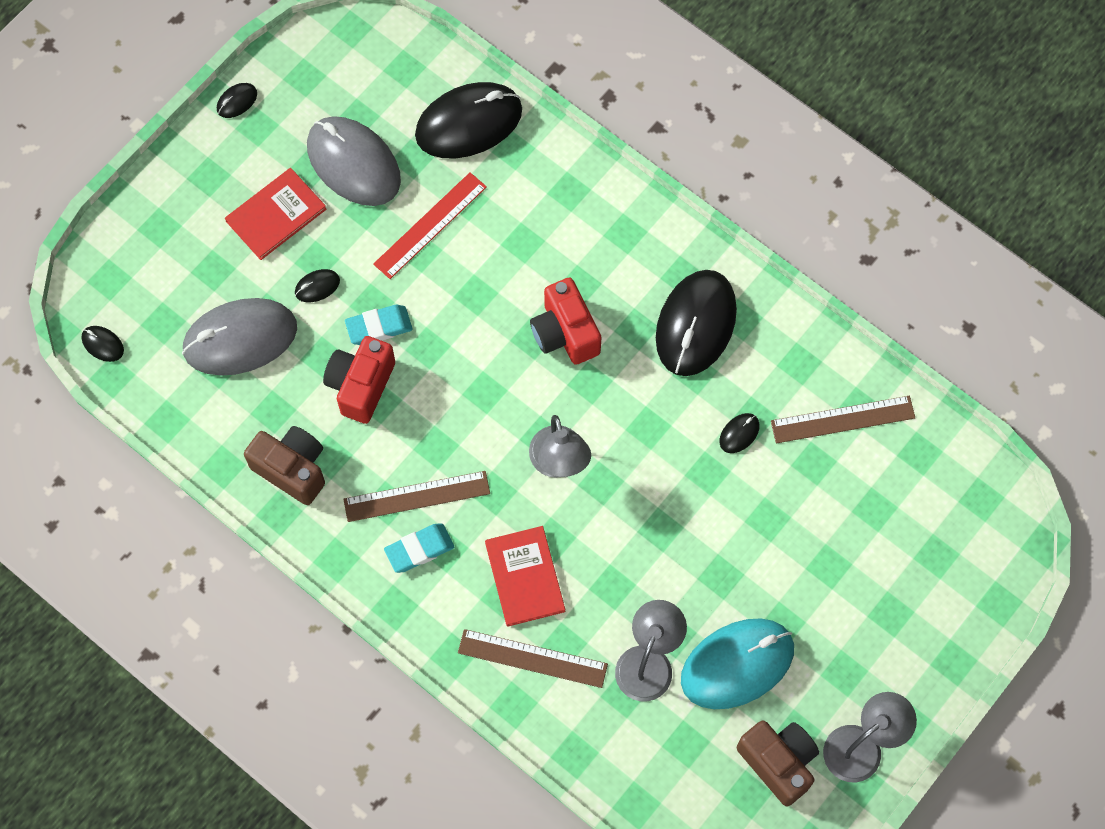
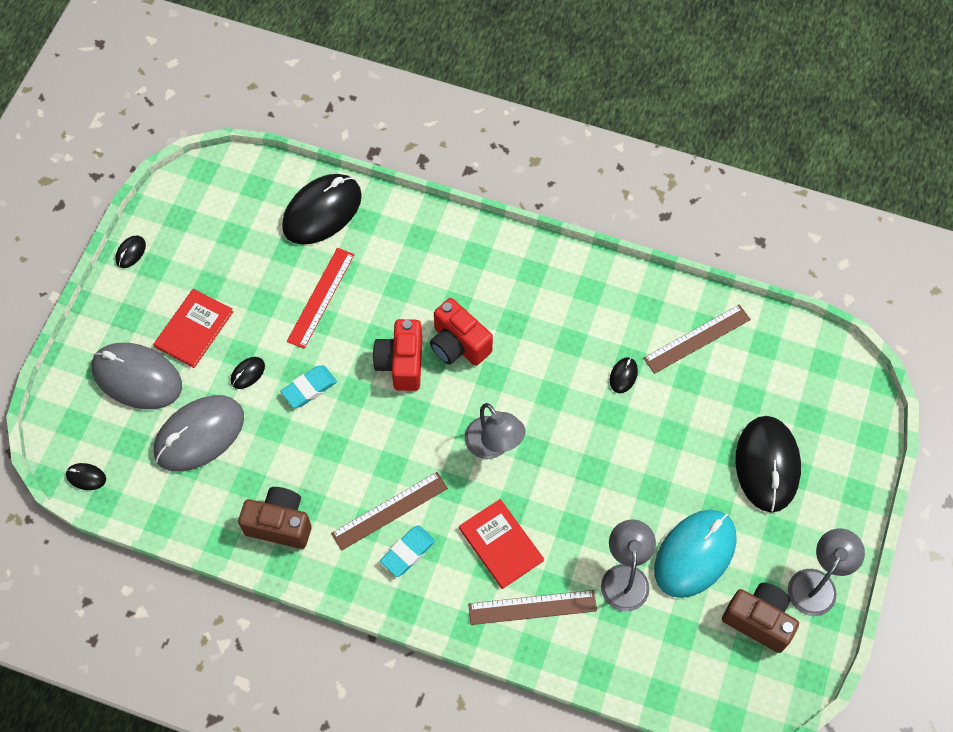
camera: 20 degrees left, 5 degrees down
(353, 163) = (242, 270): grey mouse -> grey mouse (137, 378)
(361, 385) = (311, 439): red camera -> red camera (401, 363)
(696, 325) = (557, 305): black mouse -> black mouse (767, 465)

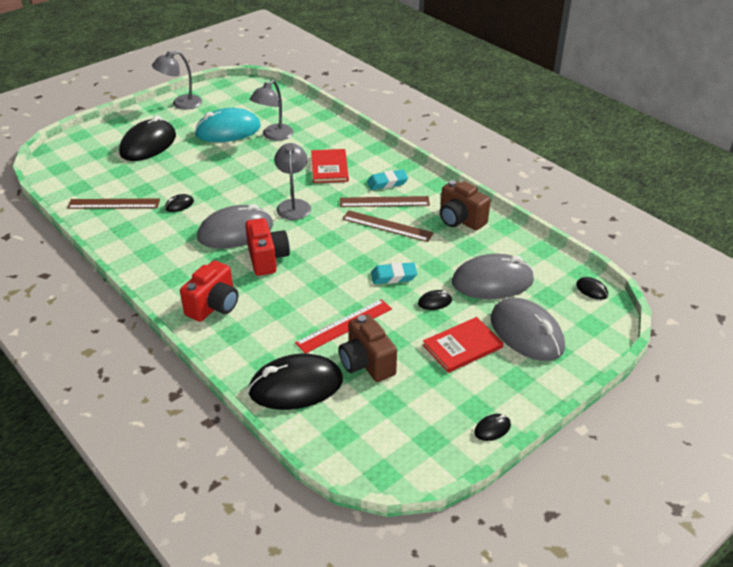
camera: 150 degrees left, 25 degrees down
(401, 363) = (316, 264): red camera -> red camera (214, 306)
(524, 367) = (235, 232): none -> grey mouse
(532, 607) = (334, 142): brown ruler -> brown ruler (387, 226)
(758, 620) = (224, 103): brown camera -> brown camera (366, 363)

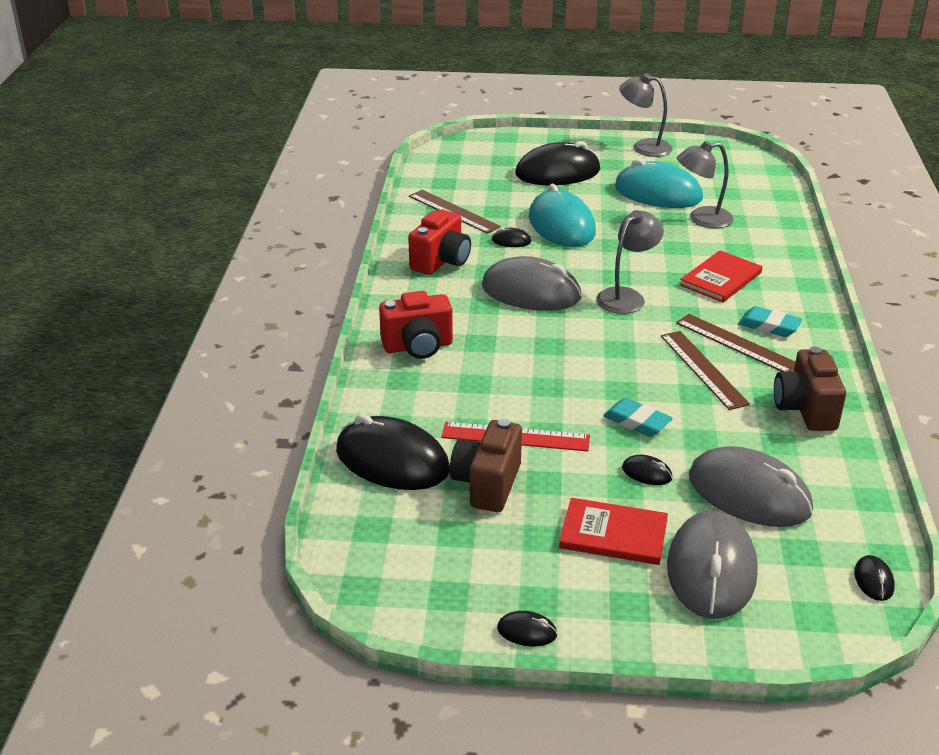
camera: 45 degrees right, 5 degrees down
(197, 179) = (561, 225): none -> turquoise mouse
(267, 259) = (527, 333): red camera -> red camera (441, 261)

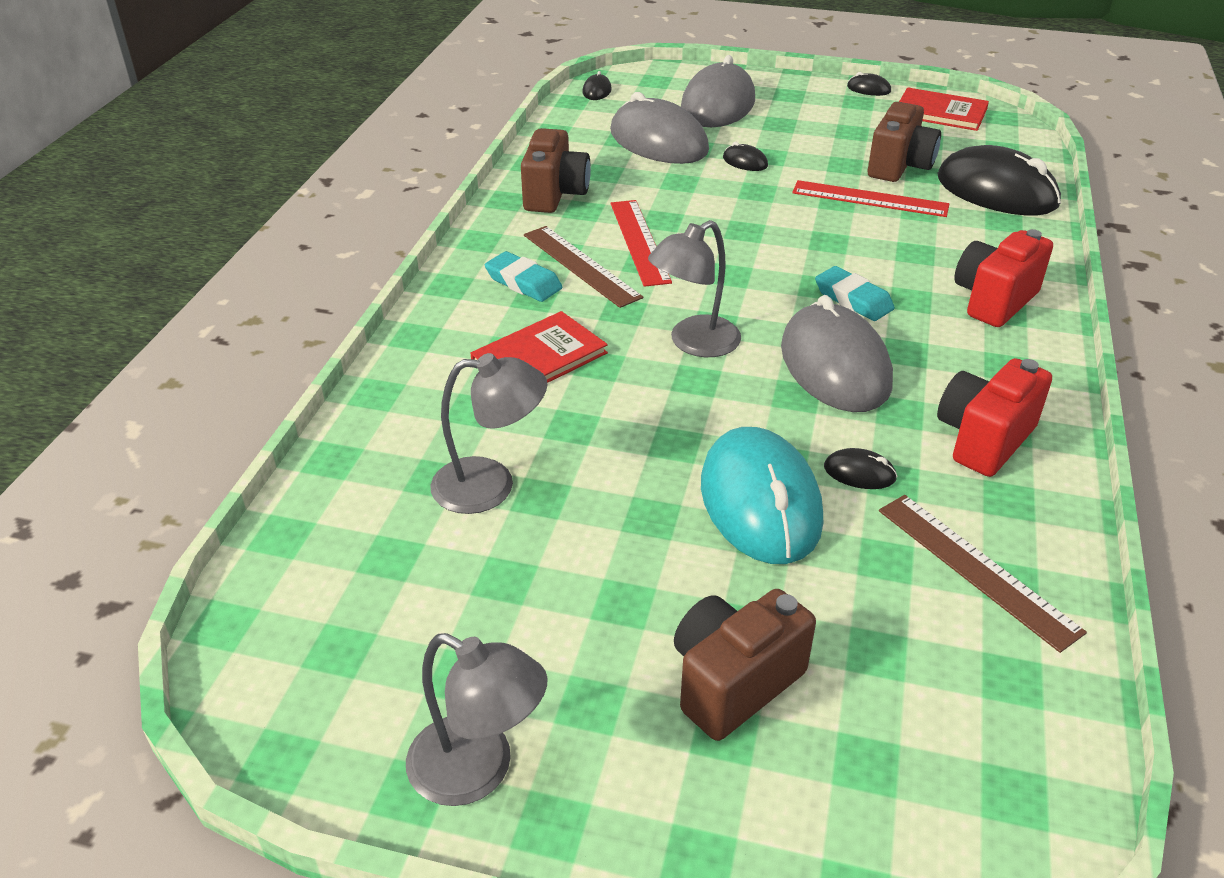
camera: 170 degrees left, 5 degrees up
(418, 347) = (993, 300): red camera -> red camera turned 45 degrees counterclockwise
(531, 292) = (834, 366): grey mouse -> grey mouse turned 45 degrees clockwise
(557, 172) = (733, 682): black mouse -> brown camera
(613, 534) = (789, 128): red book -> red book (940, 112)
(637, 422) = (738, 200): turquoise eraser -> turquoise eraser (853, 299)
(658, 193) = (534, 572): turquoise mouse -> none
(703, 369) = (639, 241): brown ruler -> red ruler

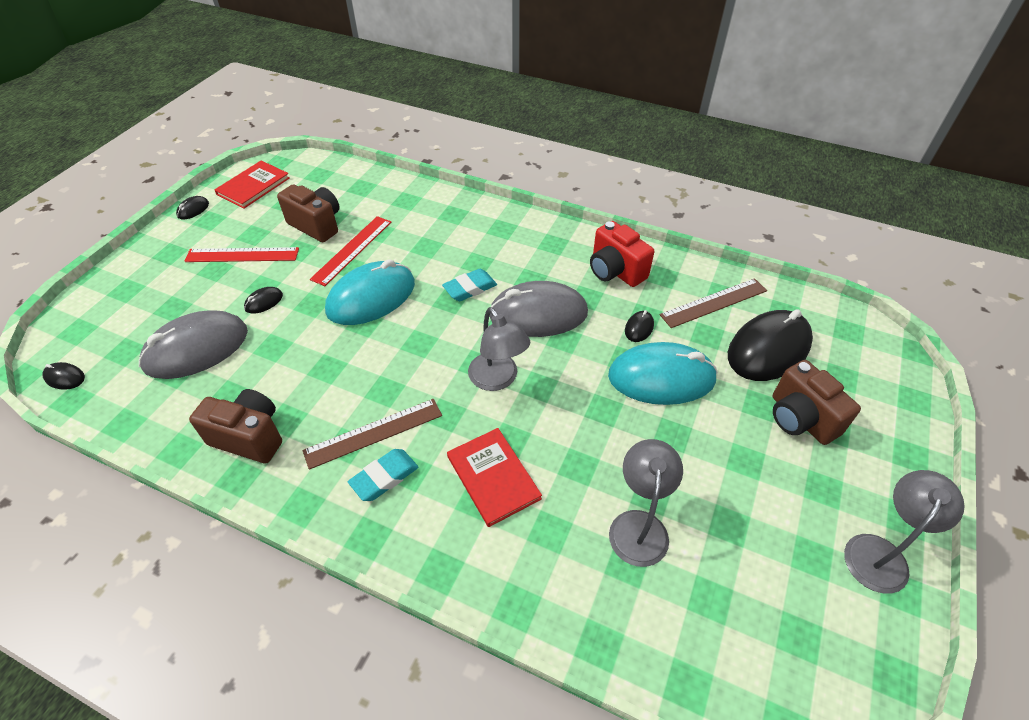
camera: 80 degrees left, 10 degrees up
(639, 241) = (353, 389): red ruler -> red ruler (242, 255)
(717, 105) = (156, 298): grey mouse -> none
(791, 227) = (371, 297): none -> turquoise mouse
(993, 300) = (489, 229): red camera -> none
(996, 191) = (370, 193): black mouse -> black mouse (768, 349)

